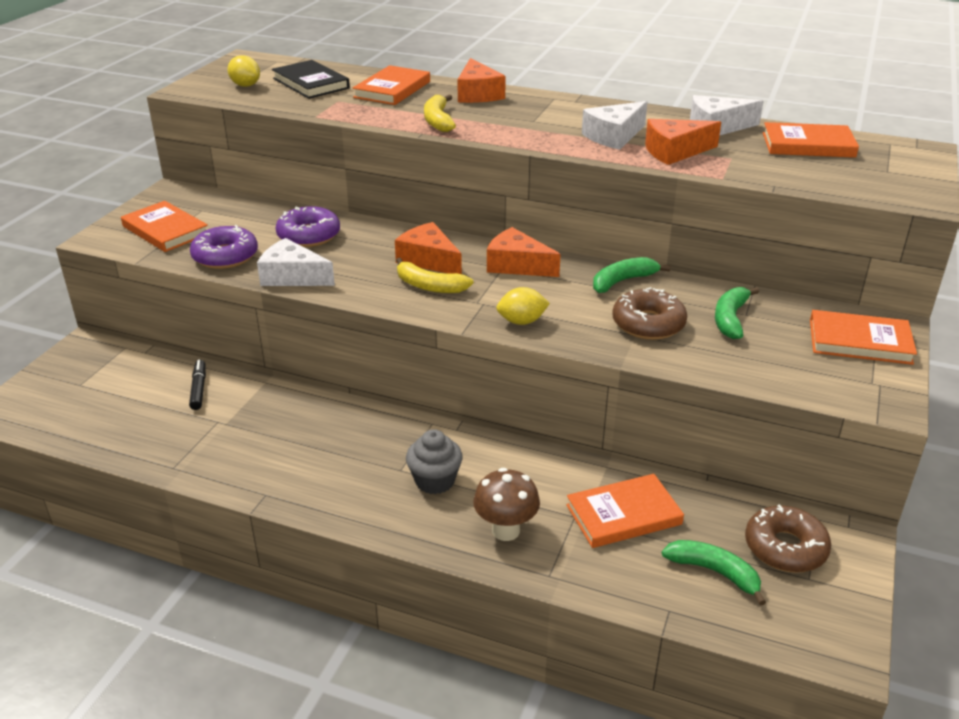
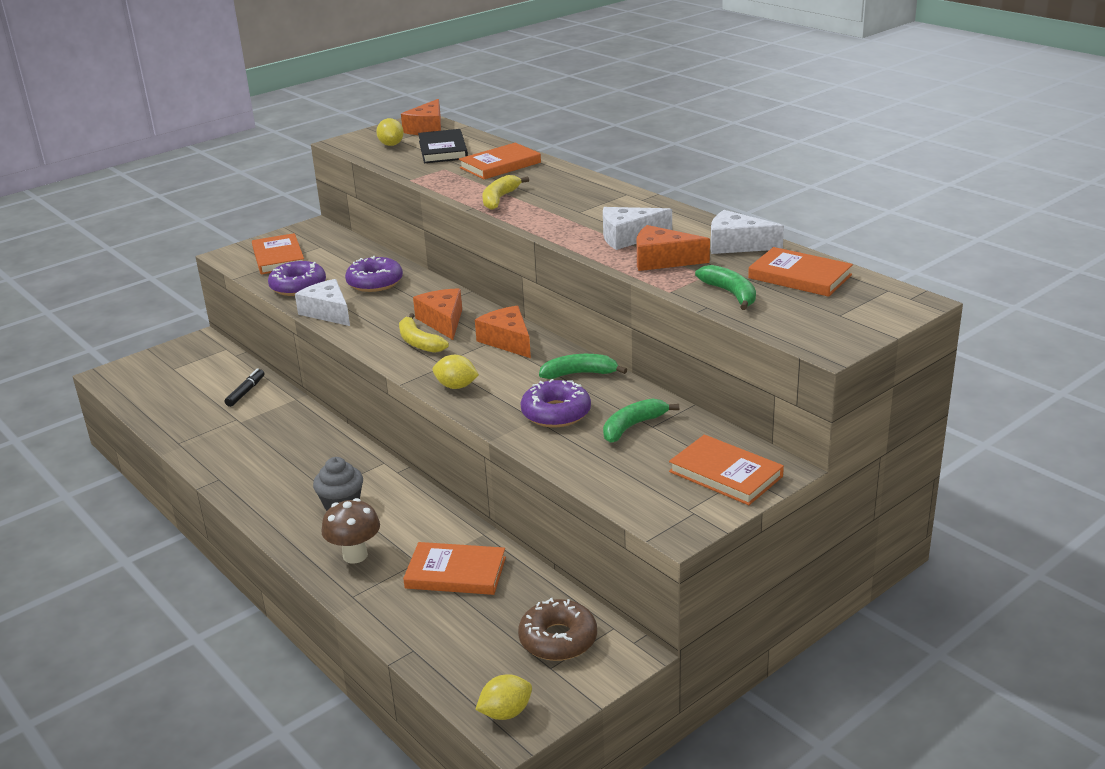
camera: 30 degrees right, 5 degrees down
(478, 94) = (566, 180): orange cheese -> orange cheese (427, 129)
(648, 324) = (556, 413): brown donut -> purple donut
(714, 572) = (479, 637): green banana -> green banana (730, 294)
(821, 640) = (505, 712): none -> yellow lemon

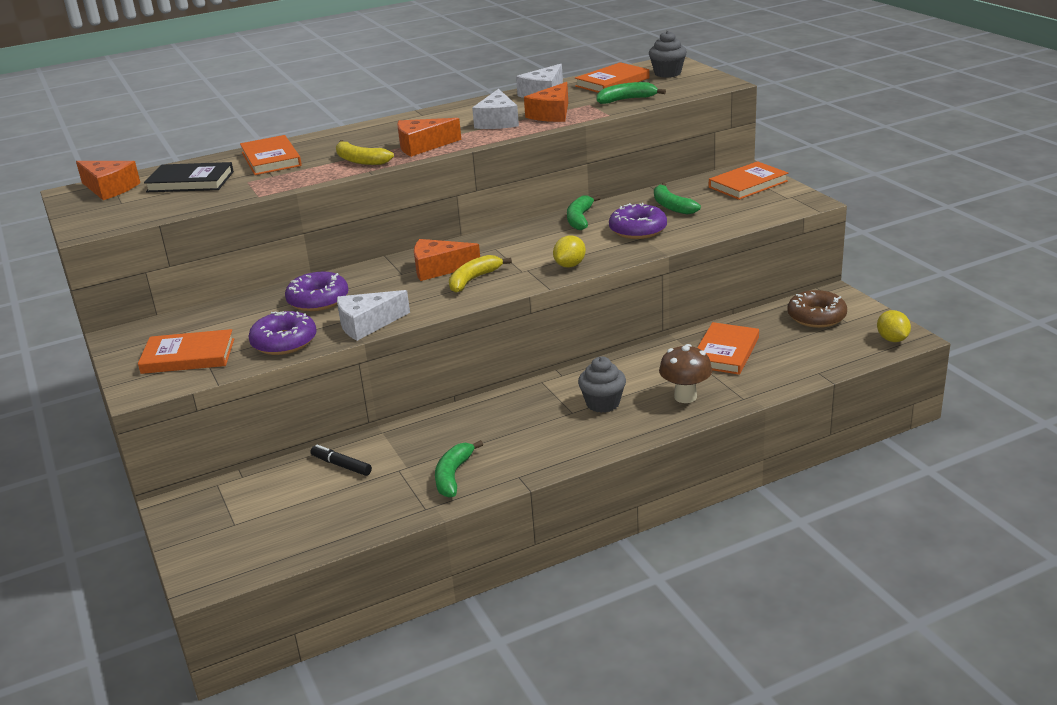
camera: 75 degrees left, 0 degrees up
(224, 446) = (453, 475): none -> green banana
(391, 145) = (135, 205): yellow lemon -> none
(419, 342) = (473, 280): yellow banana -> yellow banana turned 150 degrees clockwise
(507, 341) = (501, 243): orange cheese -> orange cheese (422, 146)
(856, 306) = (667, 73): none -> grey cupcake

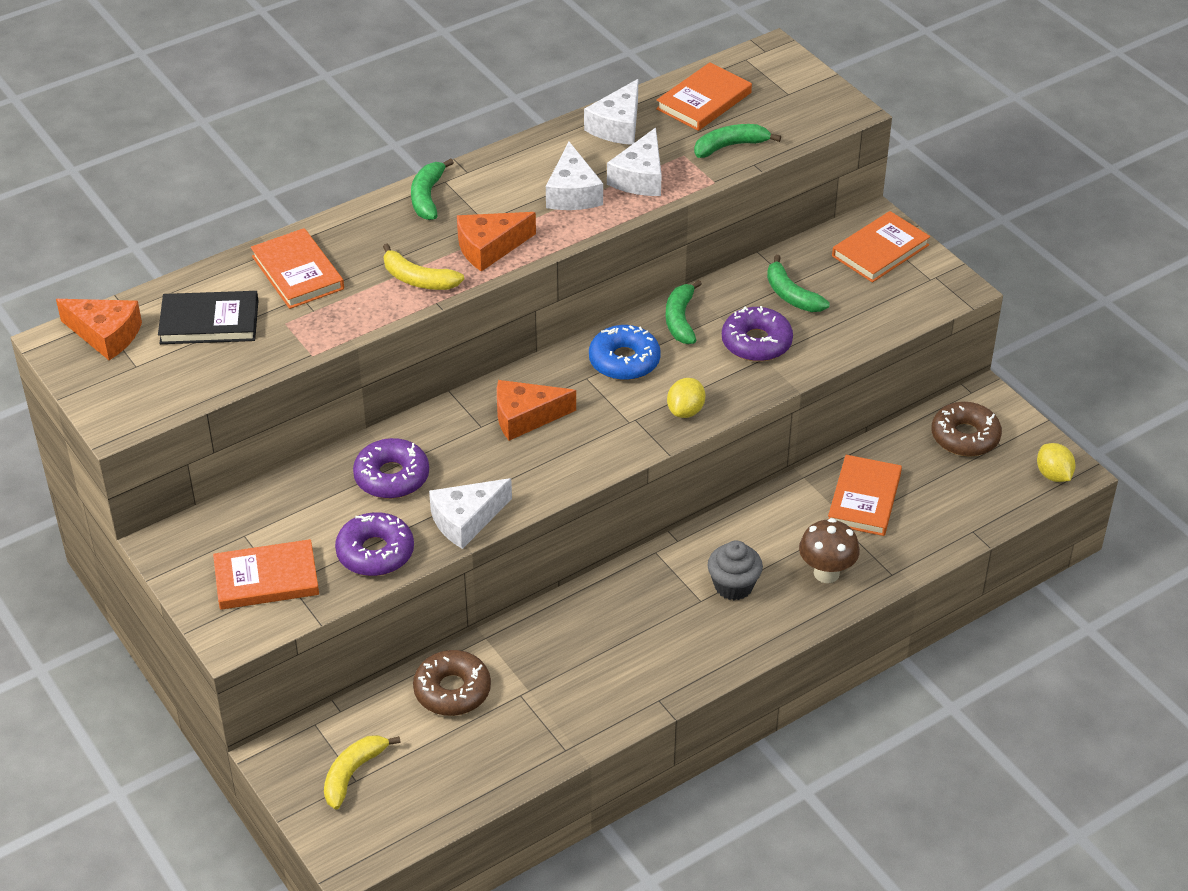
camera: 10 degrees left, 15 degrees up
(341, 465) = (452, 690): black marker -> brown donut
(453, 475) = (585, 701): green banana -> green banana (427, 197)
(473, 280) = (574, 438): yellow banana -> yellow banana (353, 773)
(528, 240) = (624, 361): none -> blue donut
(552, 114) = (640, 177): orange cheese -> white cheese
(667, 73) = (773, 82): grey cupcake -> none

